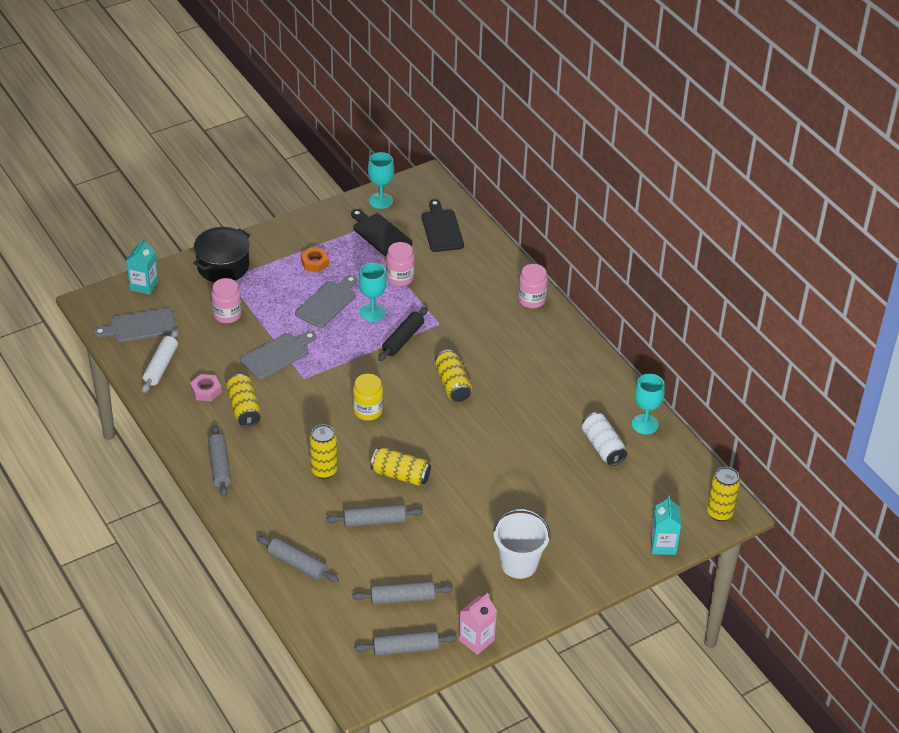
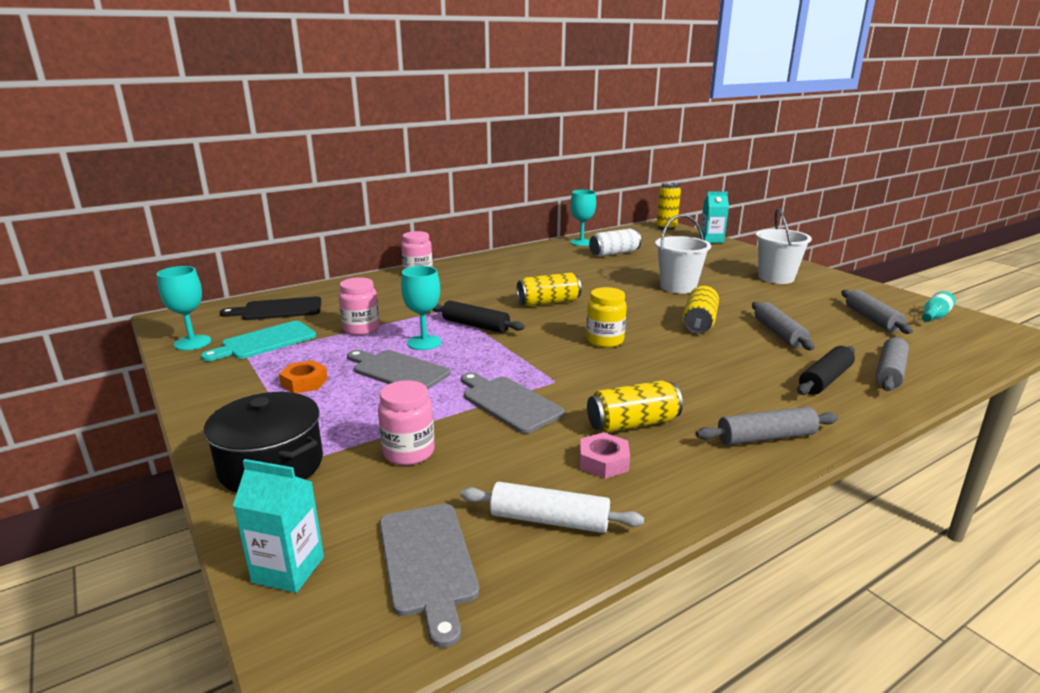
camera: 90 degrees left, 20 degrees down
(290, 521) = (825, 380): none -> black rolling pin
(324, 470) = (721, 362): yellow can -> none
(380, 234) = (265, 341): black cutting board -> turquoise cutting board
(405, 648) = (934, 317): grey rolling pin -> turquoise bottle
(476, 640) = (884, 291): pink carton -> none
(491, 479) = (678, 287): none -> white bucket

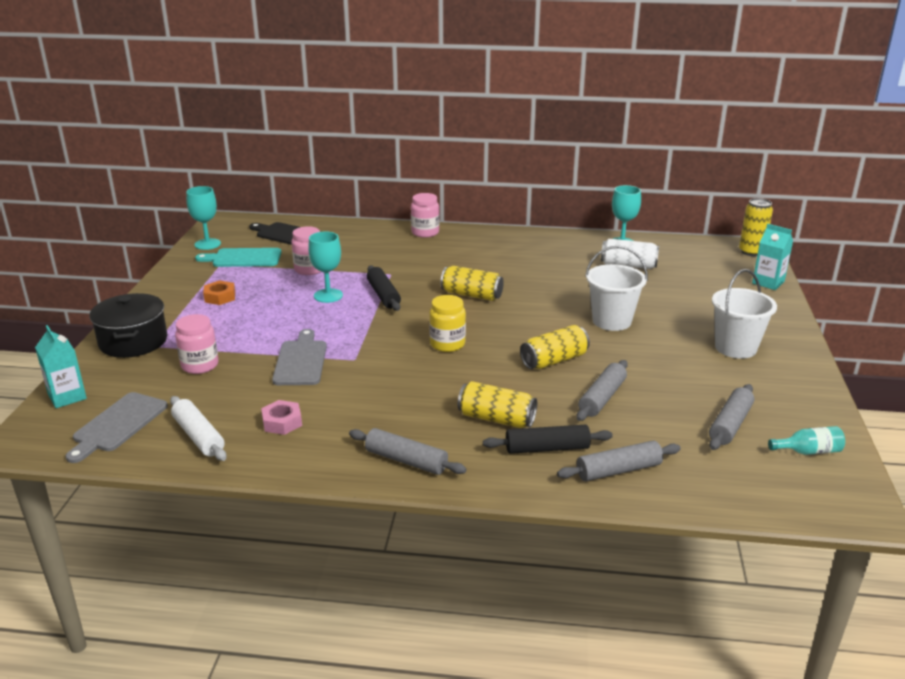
camera: 40 degrees right, 5 degrees up
(398, 371) = (279, 310): grey cutting board -> none
(632, 423) = (344, 409): yellow can -> yellow can (496, 419)

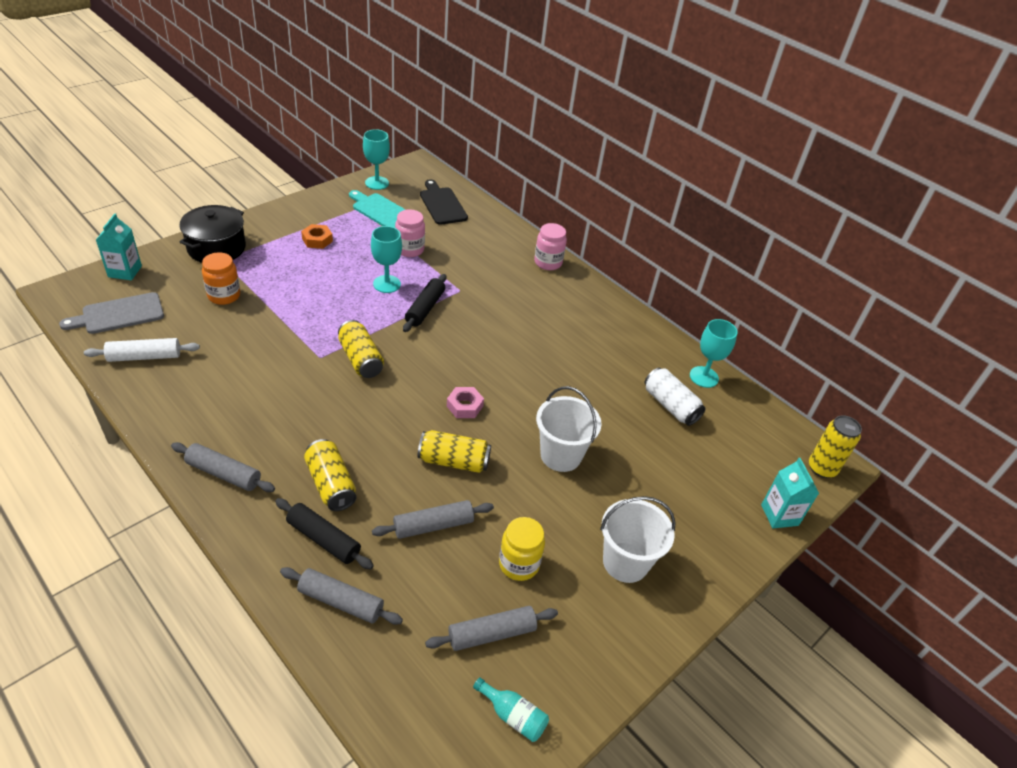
camera: 35 degrees right, 15 degrees up
(199, 436) = (144, 357): white rolling pin -> white rolling pin turned 75 degrees clockwise
(200, 365) = (224, 296): pink jar -> orange jar
(282, 422) = (202, 381): pink nut -> pink nut (464, 406)
(301, 361) = (285, 334): grey cutting board -> none
(406, 460) = (224, 473): grey rolling pin -> grey rolling pin turned 45 degrees counterclockwise
(447, 344) = (400, 388): yellow jar -> yellow jar (519, 564)
(471, 295) = (489, 351): yellow can -> yellow can (360, 359)

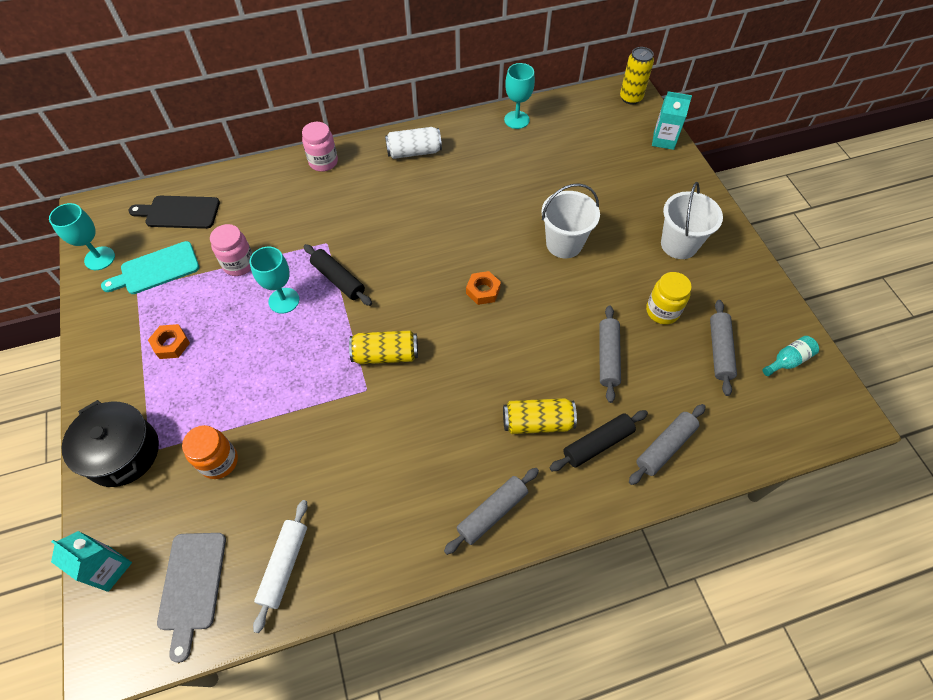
camera: 60 degrees left, 15 degrees up
(453, 461) = (544, 320): yellow can -> none
(464, 406) = (483, 291): pink nut -> orange nut
(670, 405) = (538, 153): white can -> white can (414, 152)

